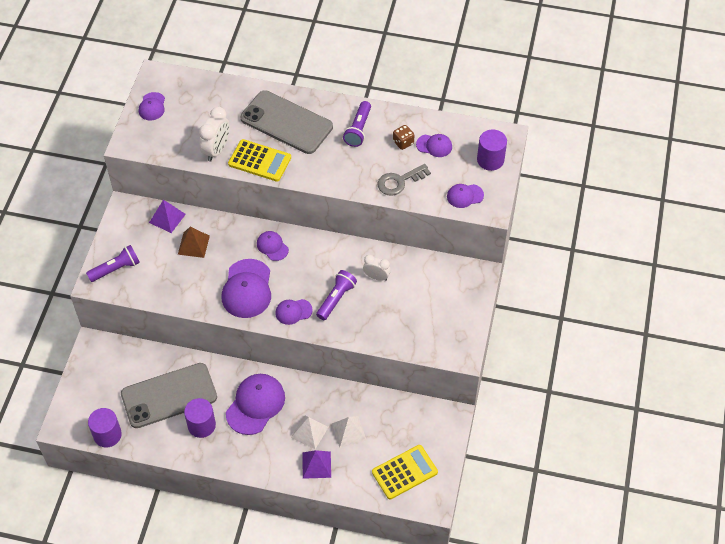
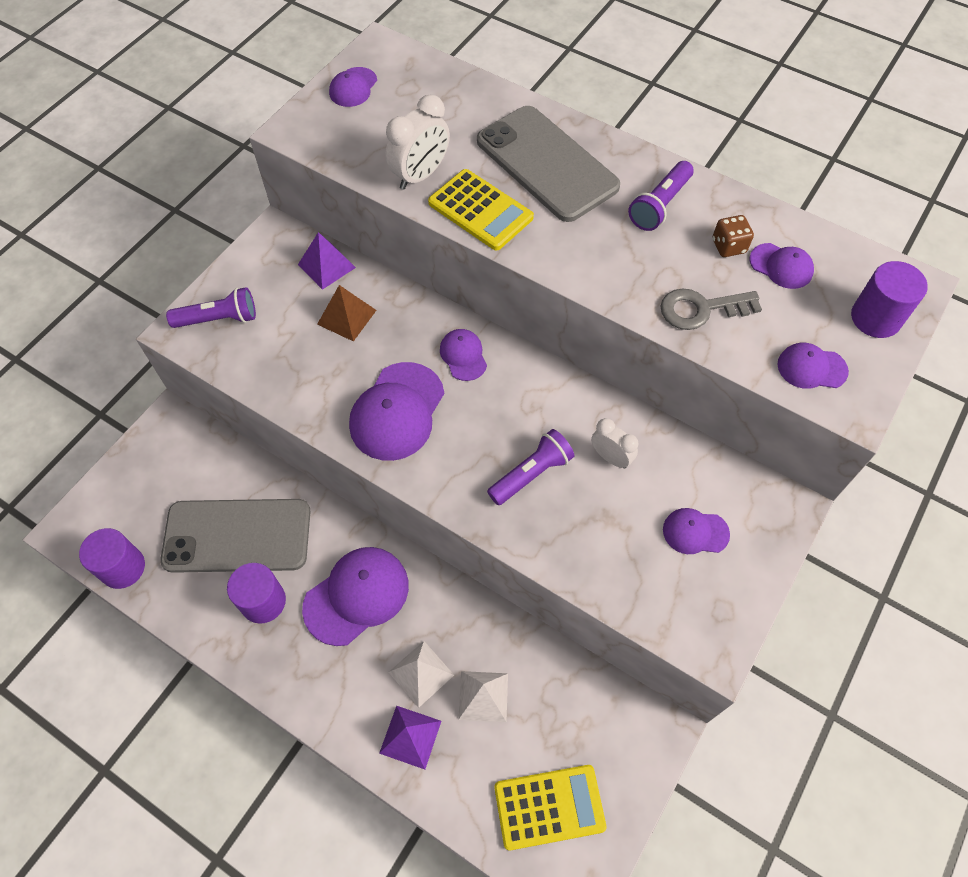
camera: 20 degrees right, 5 degrees up
(293, 311) = (454, 473): purple cap -> purple cap (695, 532)

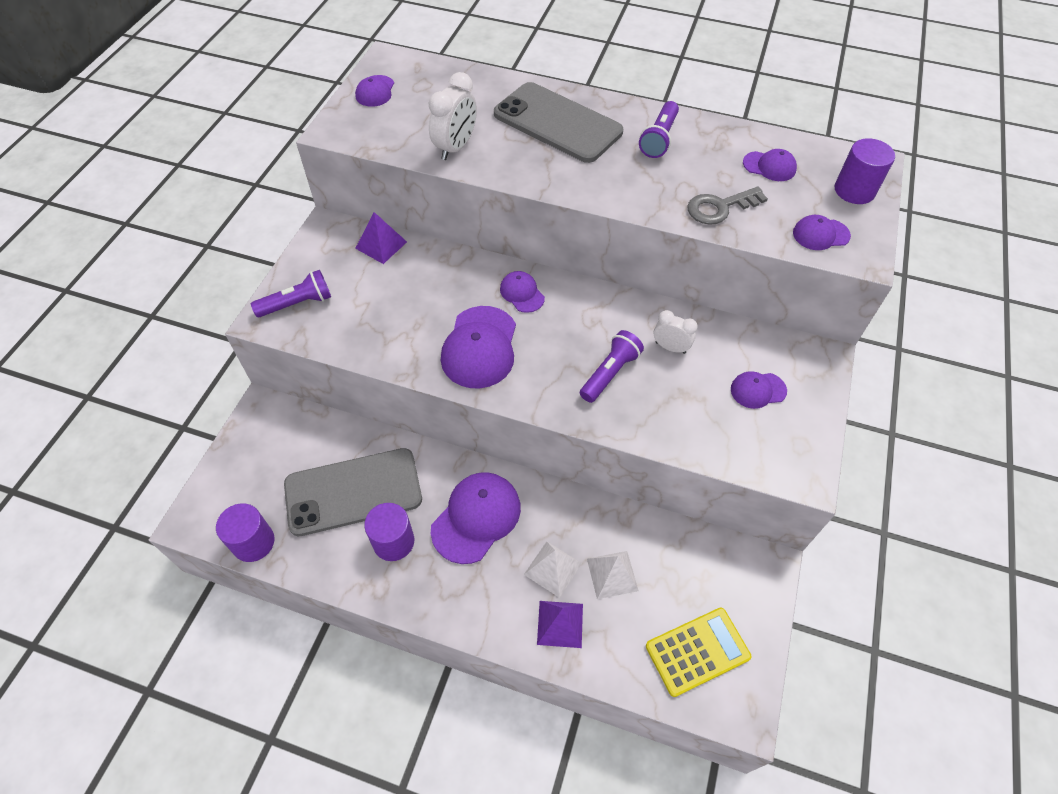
camera: 15 degrees left, 5 degrees down
(346, 317) = (411, 281): brown pyramid -> none
(480, 210) = (515, 165): yellow calculator -> none
(728, 246) = (724, 159): brown dice -> none

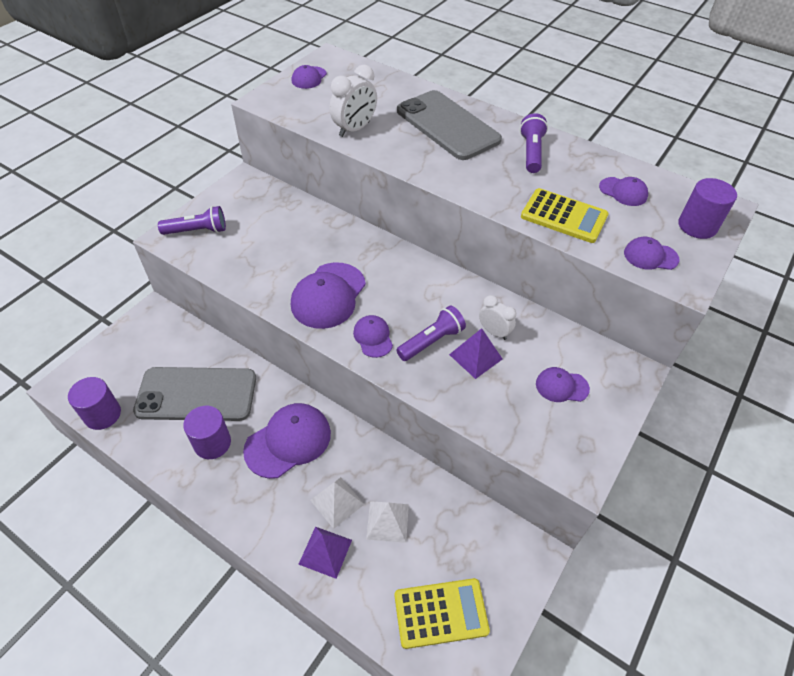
camera: 15 degrees right, 5 degrees down
(381, 245) = (281, 200): purple pyramid -> purple pyramid (475, 356)
(522, 293) = (381, 260): purple cap -> purple cap (373, 337)
(659, 139) = (531, 152): purple flashlight -> purple flashlight turned 150 degrees clockwise
(720, 207) = (564, 216): grey key -> yellow calculator

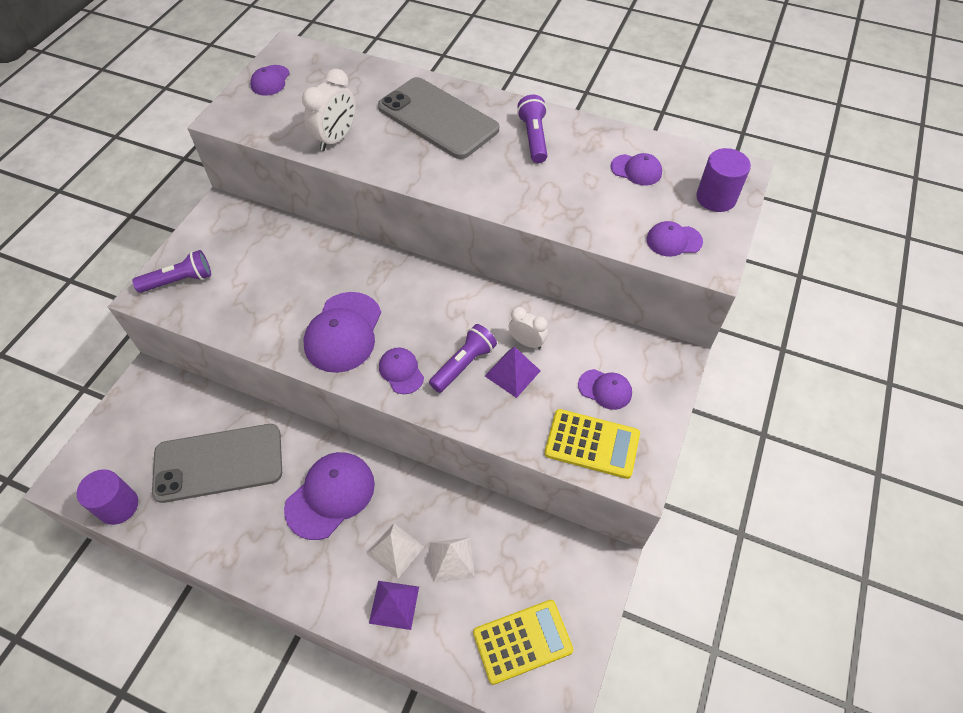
camera: 10 degrees left, 5 degrees up
(212, 443) = (249, 513): purple cylinder -> none
(561, 386) = (605, 389): purple cap -> purple cap turned 150 degrees counterclockwise
(564, 216) = (579, 209): yellow calculator -> yellow calculator (592, 444)

